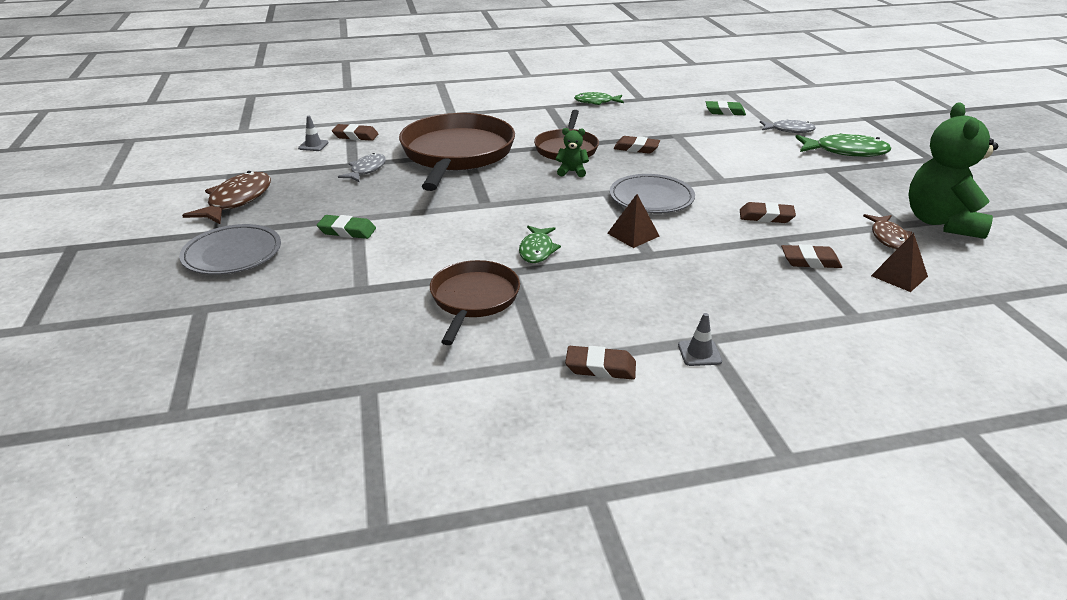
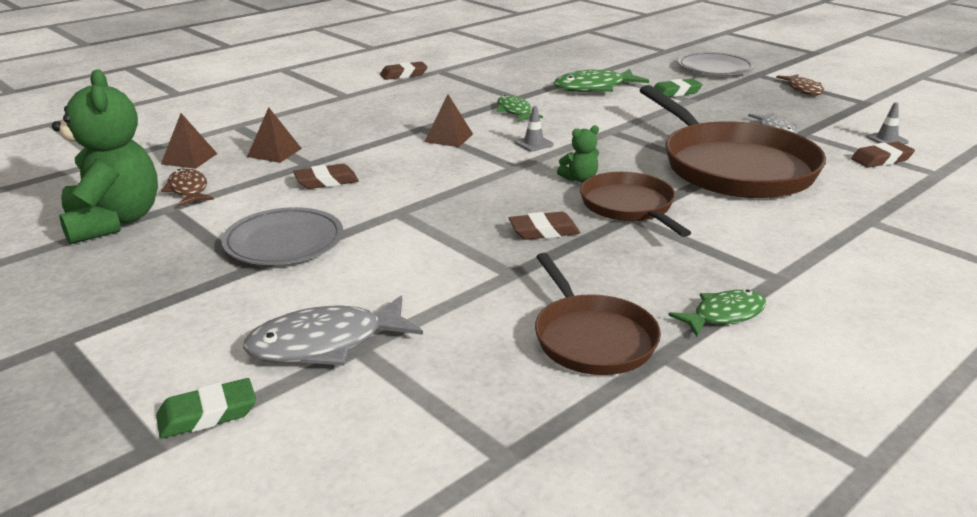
camera: 150 degrees right, 5 degrees down
(237, 200) = (803, 89): brown fish -> brown fish, size x0.63
(474, 299) = (518, 82): brown pan -> brown pan (592, 338)
(651, 198) = (462, 172): grey plate -> grey plate (284, 242)
(699, 353) = (347, 89): grey traffic cone -> grey traffic cone (533, 144)
(725, 112) = (471, 364): green eraser -> green eraser (207, 414)
(789, 130) = (325, 344): grey fish -> grey fish, size x1.58
(810, 261) = (274, 152): brown eraser -> brown pyramid
(845, 152) = (219, 314): green fish -> green fish (594, 88)

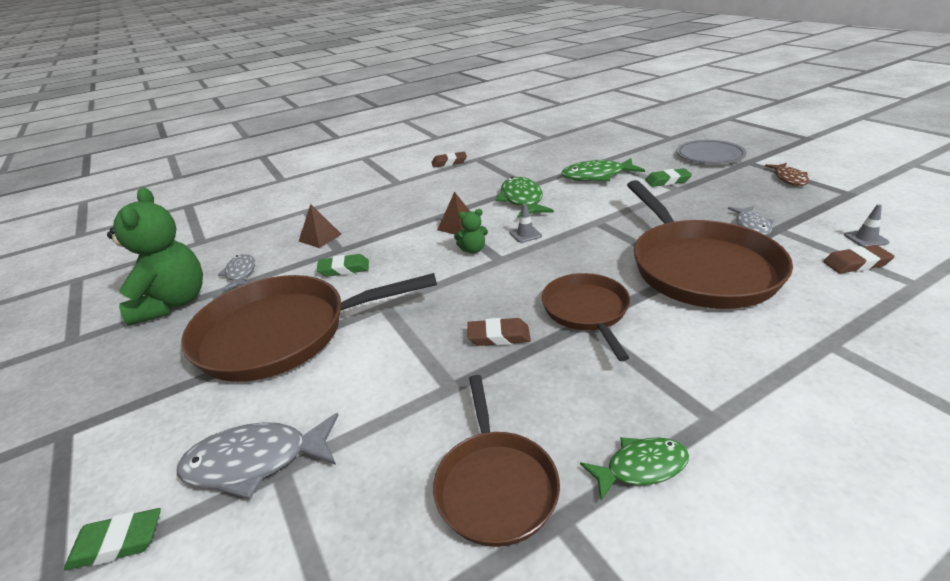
camera: 15 degrees right, 5 degrees up
(188, 190) = (240, 273): brown fish -> grey fish
(189, 158) = (257, 242): brown pyramid -> none
(284, 242) = (281, 334): grey plate -> brown pan
(326, 181) = (344, 269): brown eraser -> green eraser
(515, 112) = (522, 200): green fish -> green fish, size x1.58
(579, 179) = (552, 275): green teddy bear -> green teddy bear (473, 250)

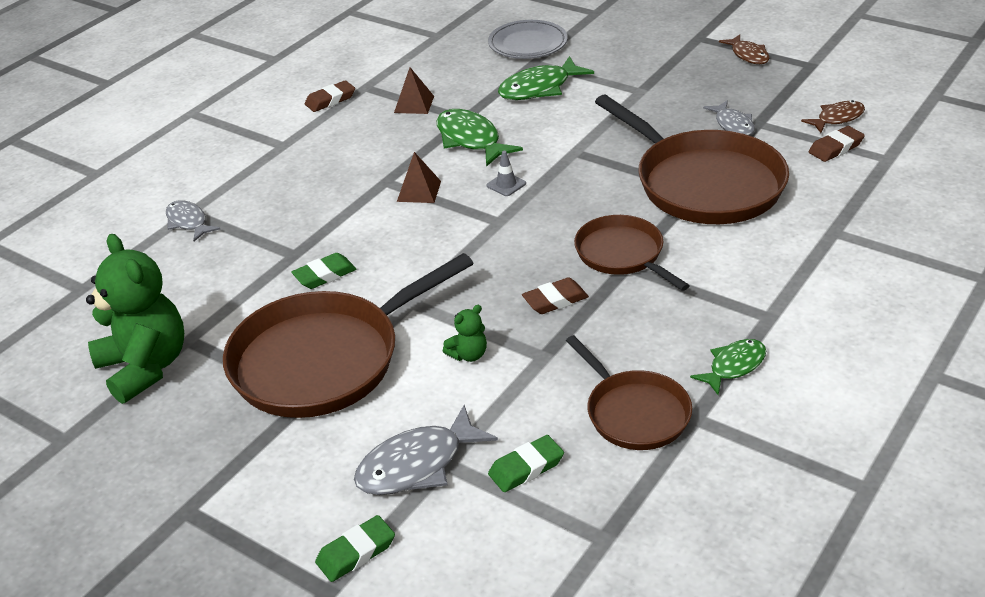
camera: 25 degrees left, 5 degrees up
(240, 273) = (194, 312): grey fish -> grey fish (188, 222)
(320, 237) = (252, 244): brown pyramid -> brown pyramid (414, 104)
(473, 250) = (460, 216): green teddy bear -> green teddy bear (468, 355)
(667, 181) = (623, 81): green eraser -> green eraser (526, 468)
(709, 155) = (653, 35): grey plate -> grey plate (527, 44)
(866, 239) = (837, 118): grey traffic cone -> brown fish

